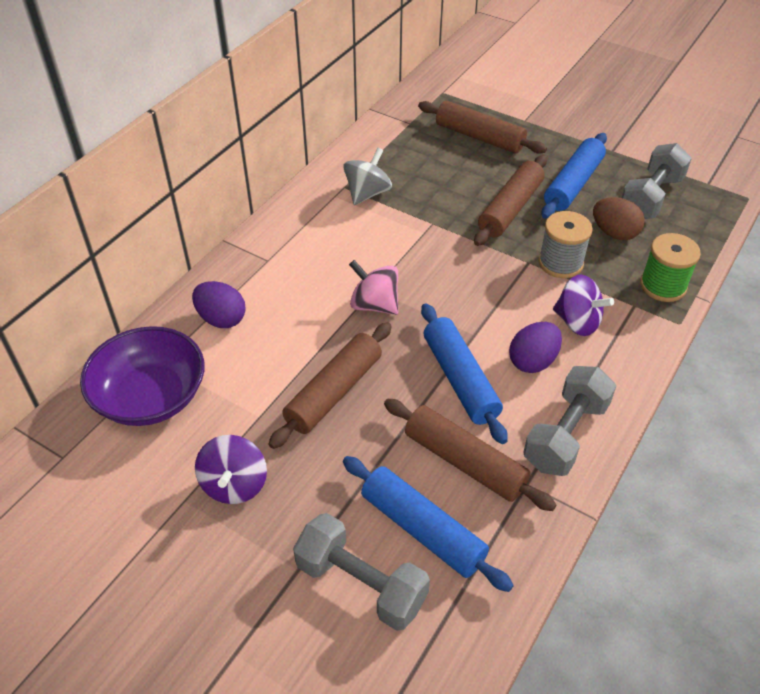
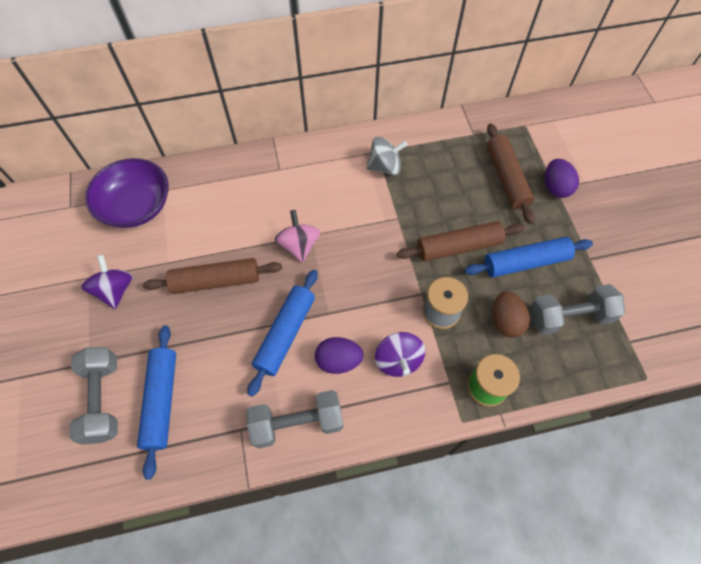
camera: 45 degrees right, 15 degrees up
(221, 319) = (216, 188): purple egg -> purple egg (555, 187)
(234, 484) = (115, 290): purple spinning top -> purple spinning top turned 120 degrees clockwise
(464, 462) = (226, 385): brown rolling pin -> none

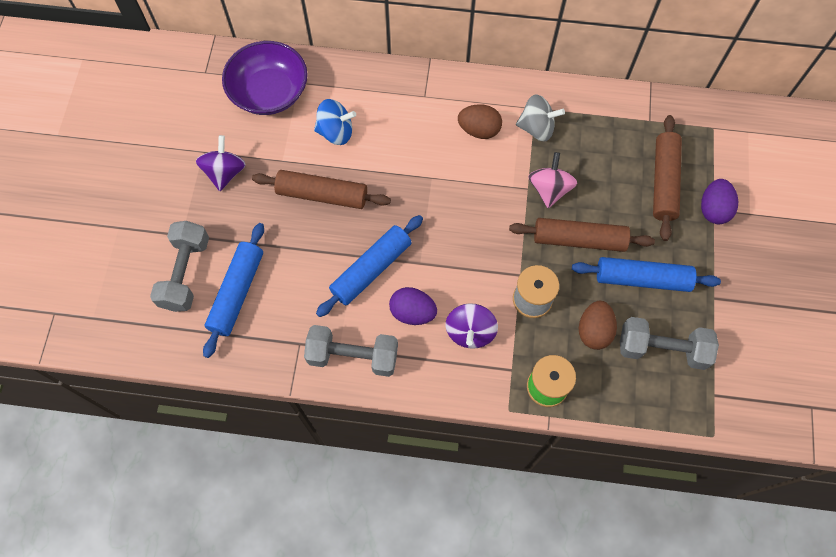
camera: 20 degrees right, 5 degrees up
(210, 222) = (336, 132): none -> blue spinning top
(299, 245) = (416, 185): pink spinning top -> pink spinning top (549, 189)
(337, 183) = (479, 130): none -> brown egg

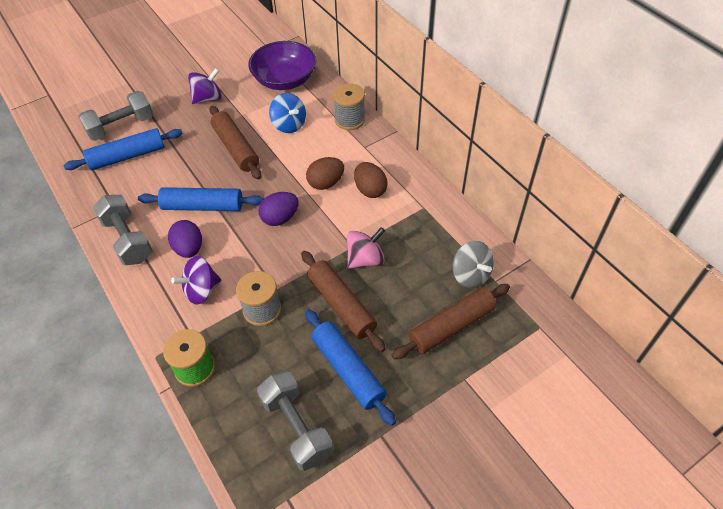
camera: 50 degrees right, 15 degrees down
(379, 82) = (349, 120): none -> grey spool
(536, 128) = (408, 219): grey spinning top -> grey spinning top (470, 275)
(594, 331) = (270, 367): brown egg -> brown egg (326, 183)
(713, 209) = (464, 378): purple egg -> purple egg (280, 218)

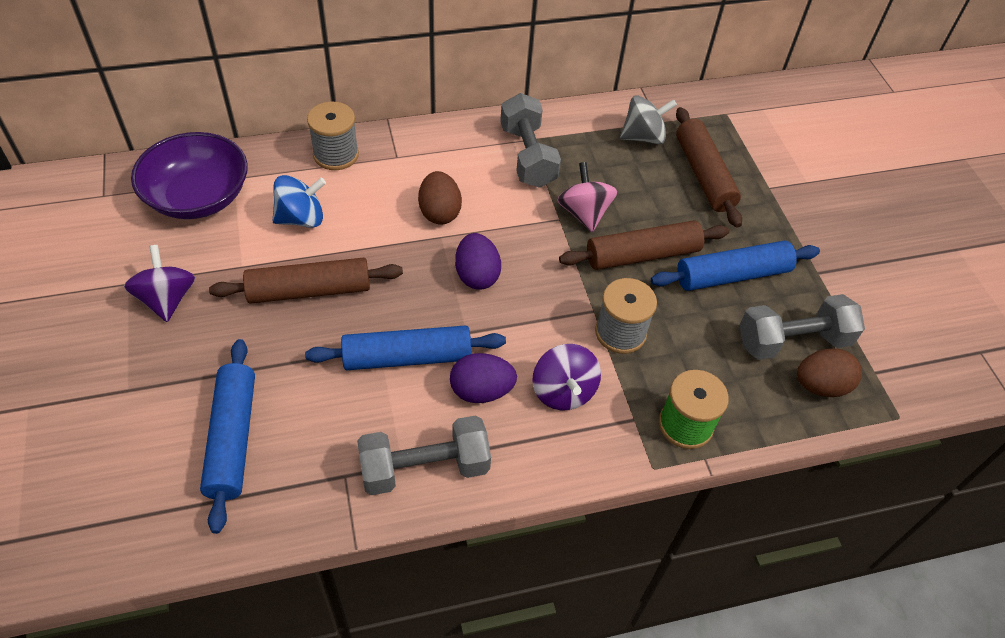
camera: 75 degrees left, 0 degrees up
(121, 127) = (148, 436): grey dumbbell -> grey dumbbell (528, 156)
(203, 206) = (407, 357): blue rolling pin -> blue rolling pin turned 60 degrees clockwise
(370, 190) = (476, 175): brown egg -> brown egg (820, 386)

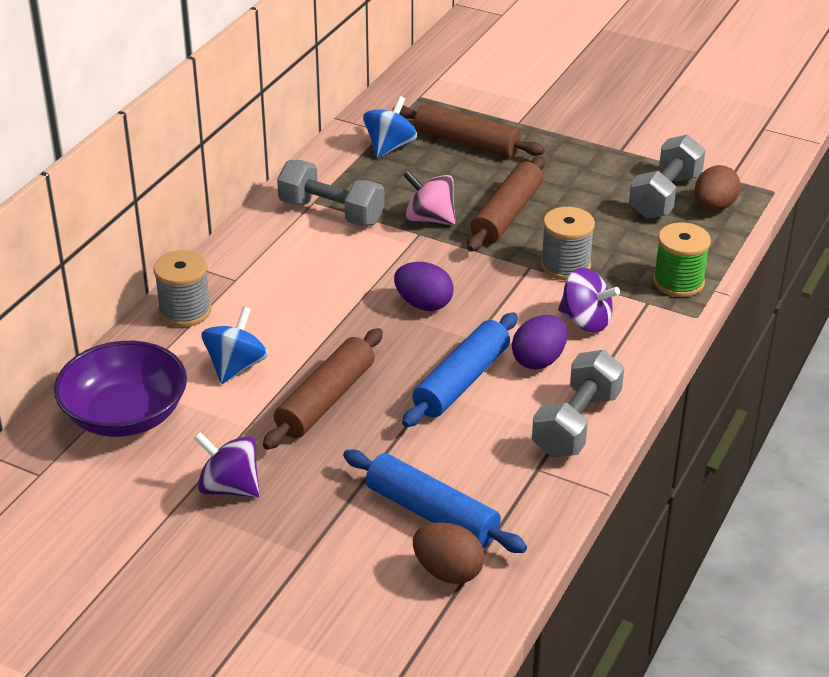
camera: 45 degrees left, 15 degrees down
(439, 212) = (331, 289): brown egg -> brown egg (448, 571)
(643, 137) = (390, 147): grey spinning top -> blue spinning top
(732, 275) = (577, 187): blue rolling pin -> none

